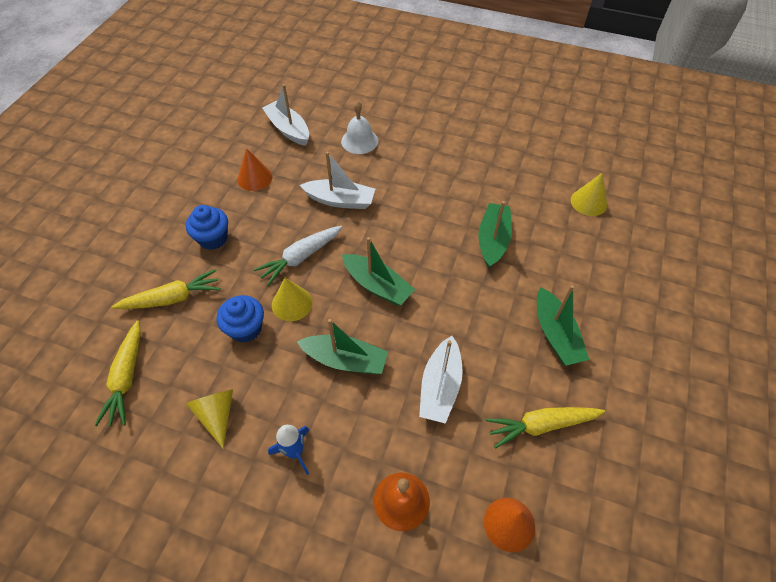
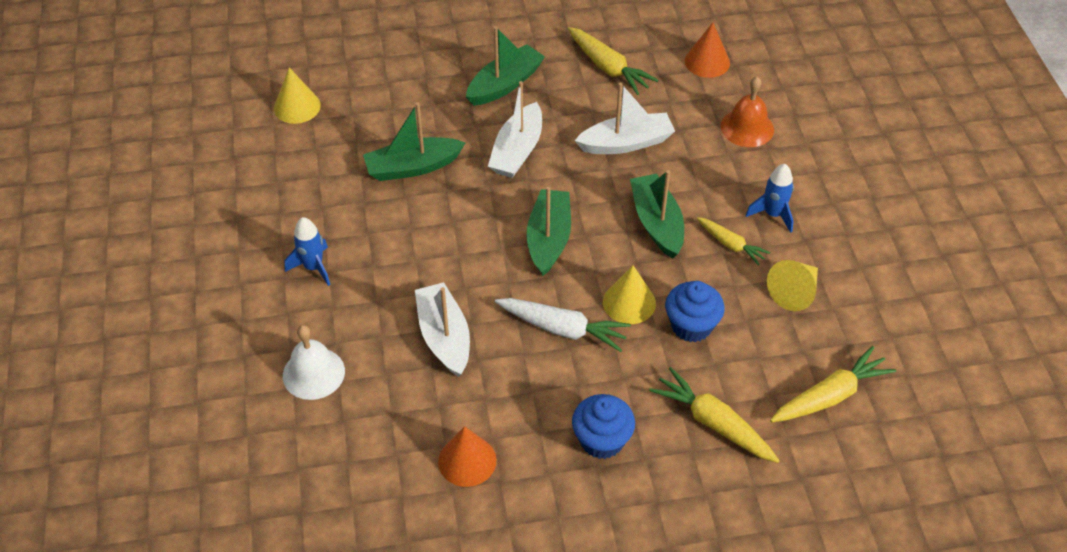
camera: 120 degrees left, 5 degrees down
(288, 129) = (339, 479): white boat -> white boat (517, 151)
(290, 399) = (731, 245): none -> yellow carrot
(435, 164) = (313, 267): none -> blue rocket

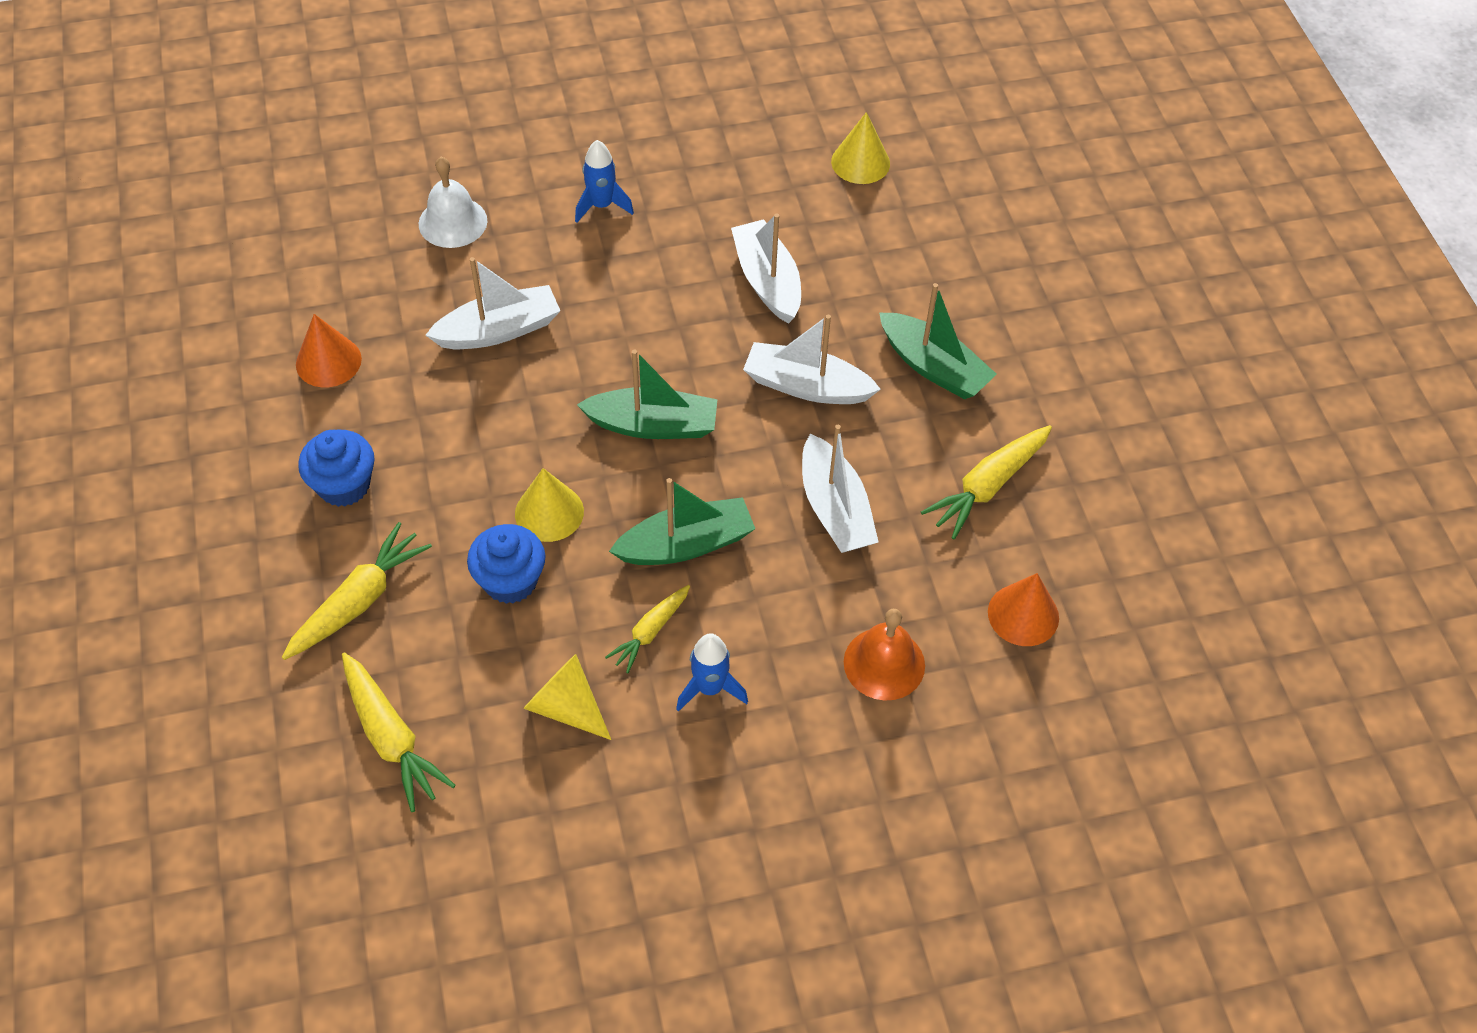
camera: 85 degrees right, 5 degrees up
(413, 167) = (767, 281): green boat -> white boat
(563, 329) = (508, 444): white carrot -> none

